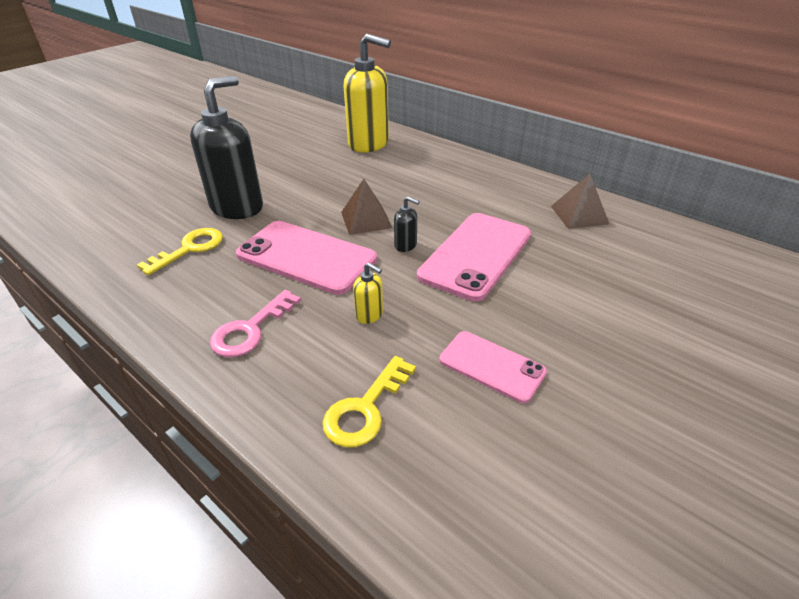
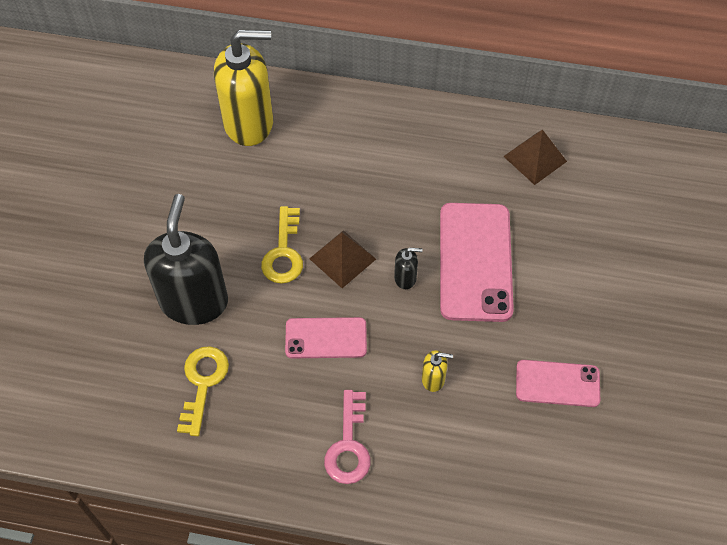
camera: 30 degrees left, 20 degrees up
(306, 257) = (326, 338): pink phone -> pink phone, size x0.58
(365, 408) = (494, 469): yellow key -> yellow key (284, 252)

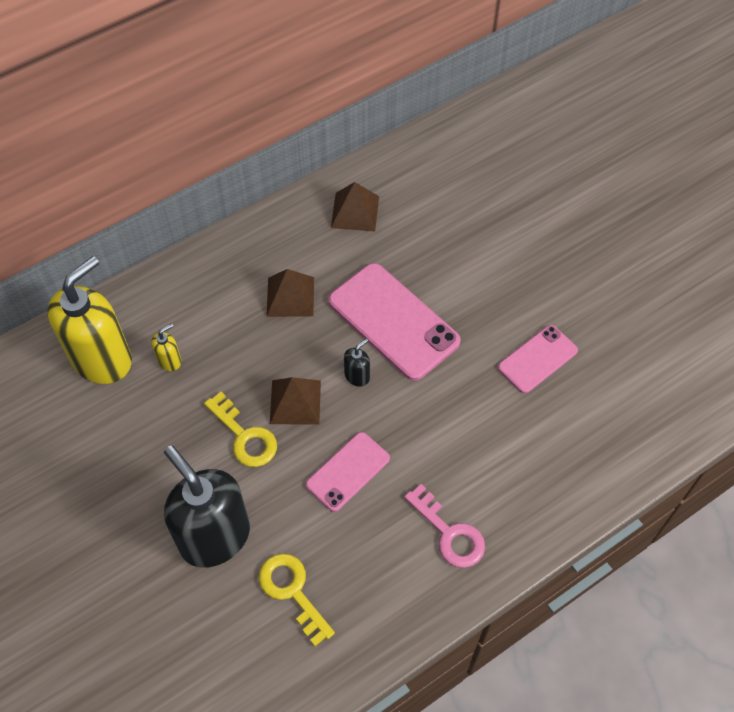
camera: 45 degrees left, 0 degrees up
(419, 182) = (290, 296): none -> brown pyramid
(433, 379) = (455, 431): yellow soap dispenser -> yellow soap dispenser (170, 360)

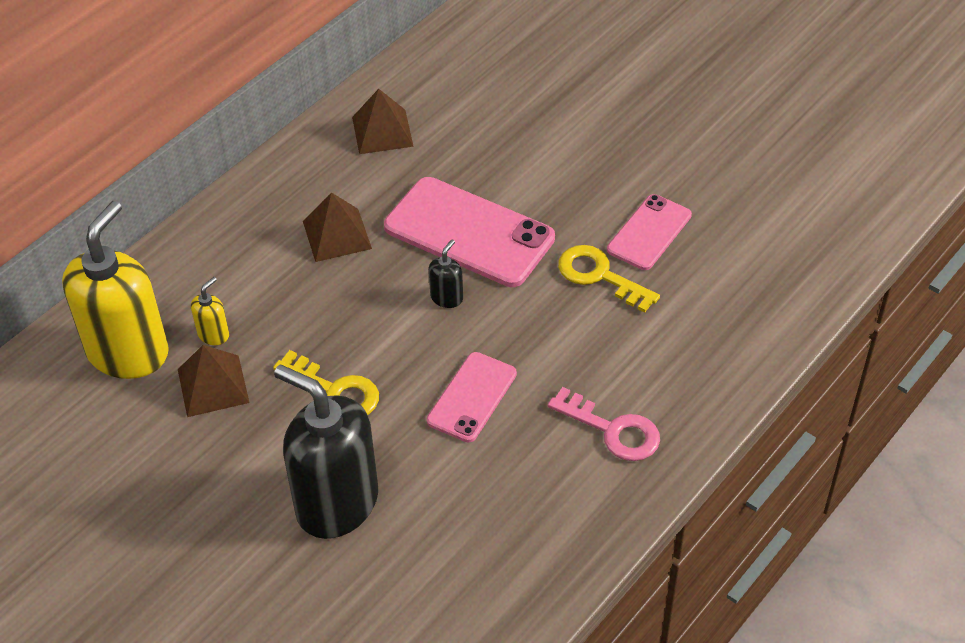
camera: 15 degrees left, 10 degrees down
(292, 592) = (452, 536): yellow key -> yellow key (600, 276)
(295, 402) = (382, 341): brown pyramid -> brown pyramid (213, 385)

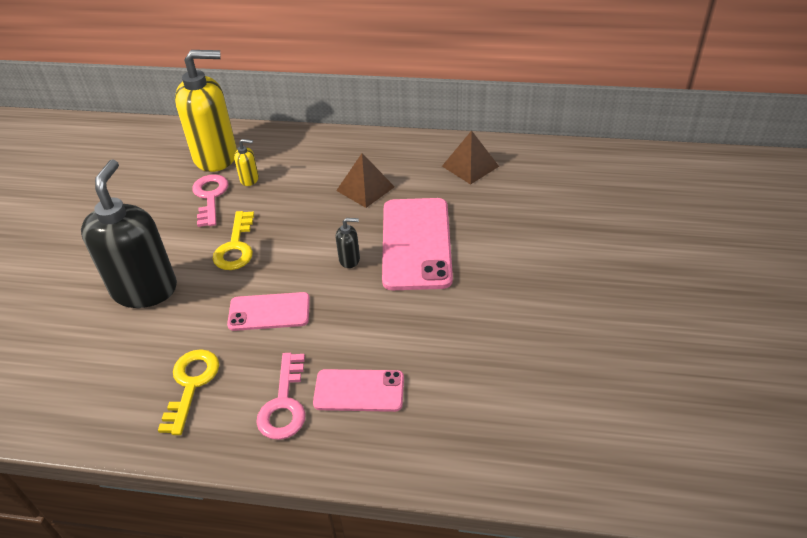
camera: 60 degrees right, 5 degrees down
(213, 385) = (210, 197): brown pyramid -> pink key
(600, 276) = (431, 328): yellow key -> yellow key (191, 385)
(649, 232) = (499, 337): pink phone -> pink phone (359, 391)

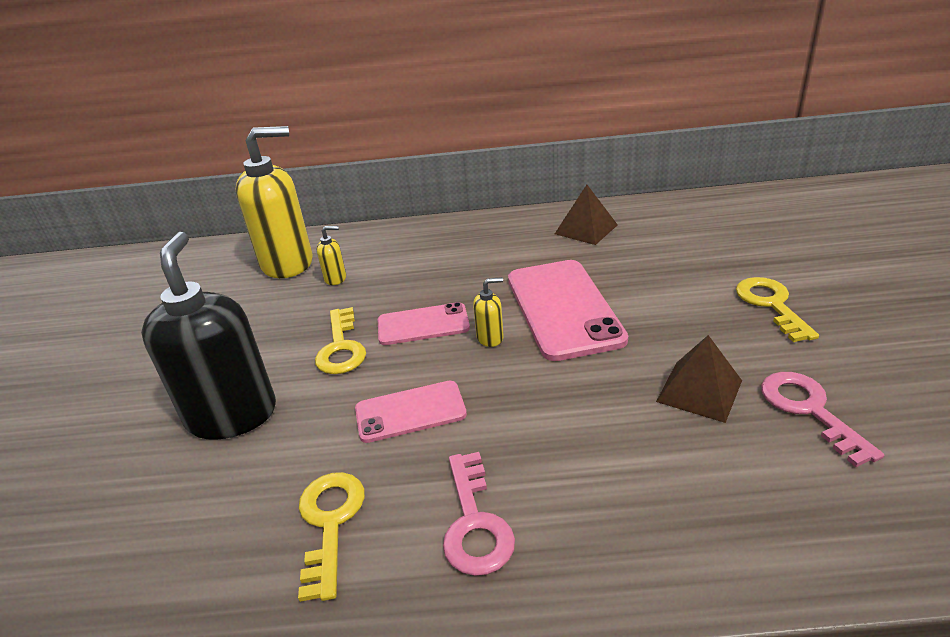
camera: 10 degrees left, 10 degrees down
(210, 197) = (292, 302): pink key -> pink key (809, 410)
(349, 259) = (490, 337): black soap dispenser -> yellow soap dispenser
(359, 391) = (572, 485): pink phone -> pink phone (423, 325)
(365, 188) = (477, 266): brown pyramid -> brown pyramid (699, 391)
(581, 272) = (771, 305): none -> yellow key

